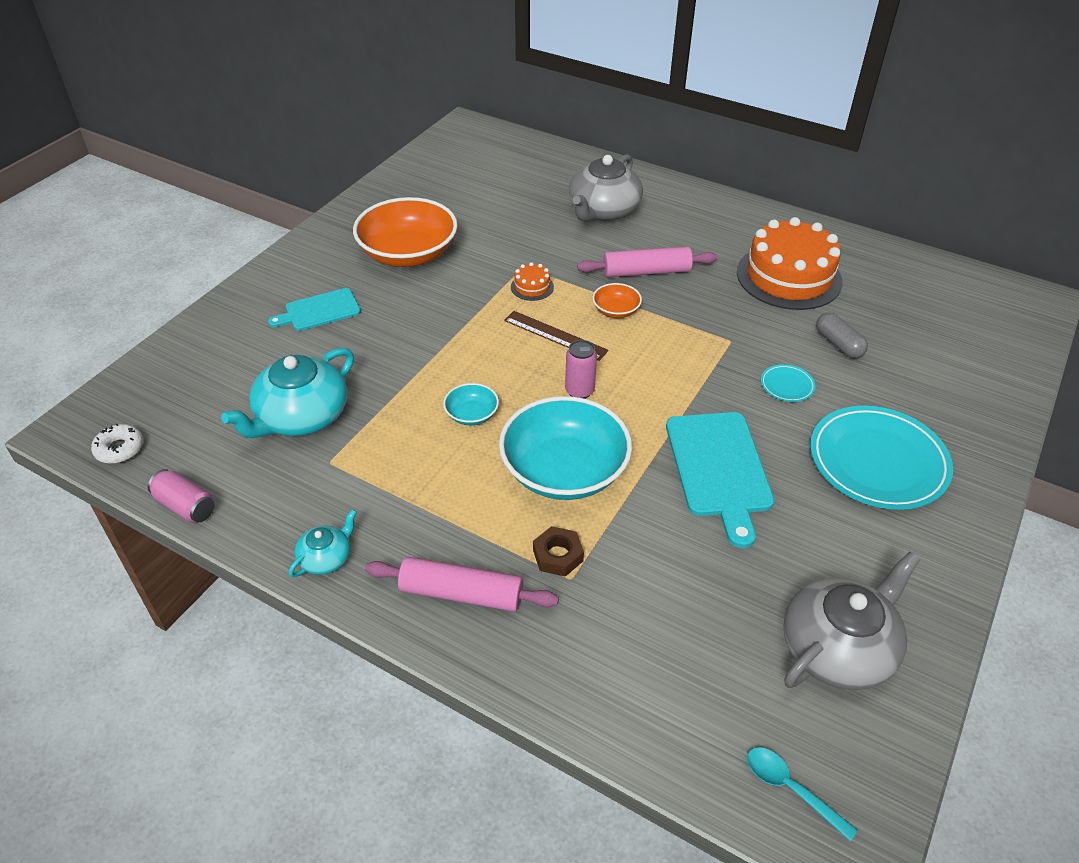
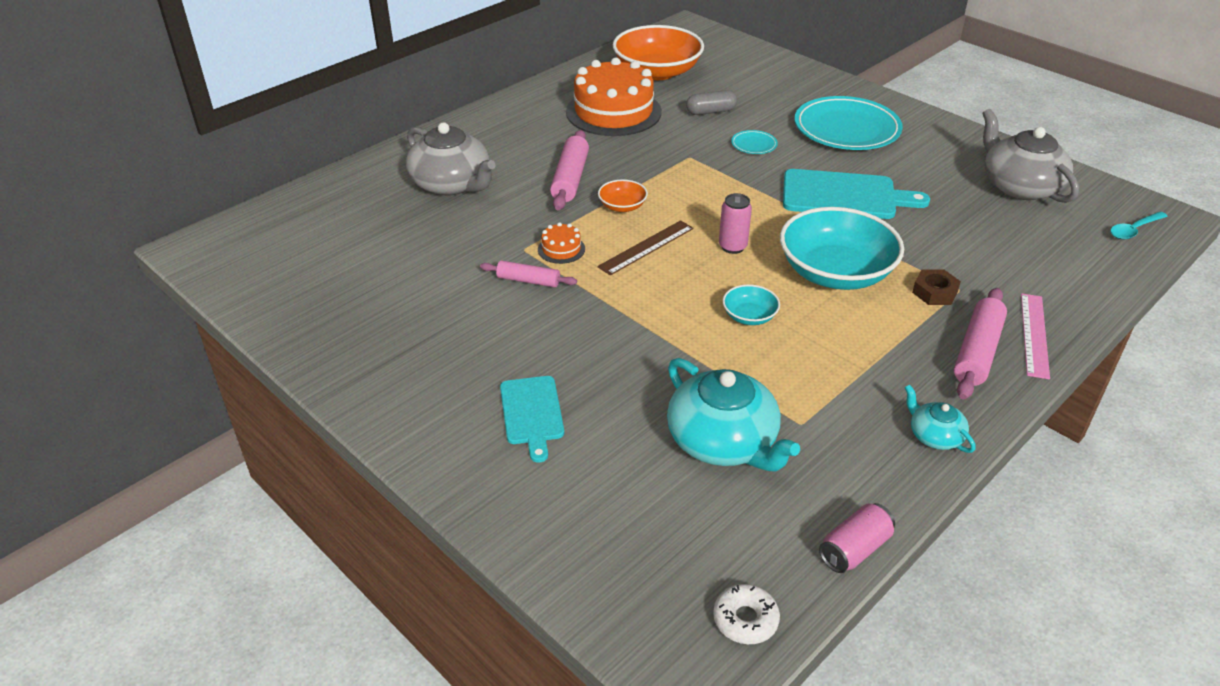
camera: 75 degrees left, 5 degrees down
(408, 253) = (452, 328): orange bowl -> orange bowl (657, 72)
(480, 278) = (528, 281): none -> pink rolling pin
(506, 649) = (1034, 335): none -> pink ruler

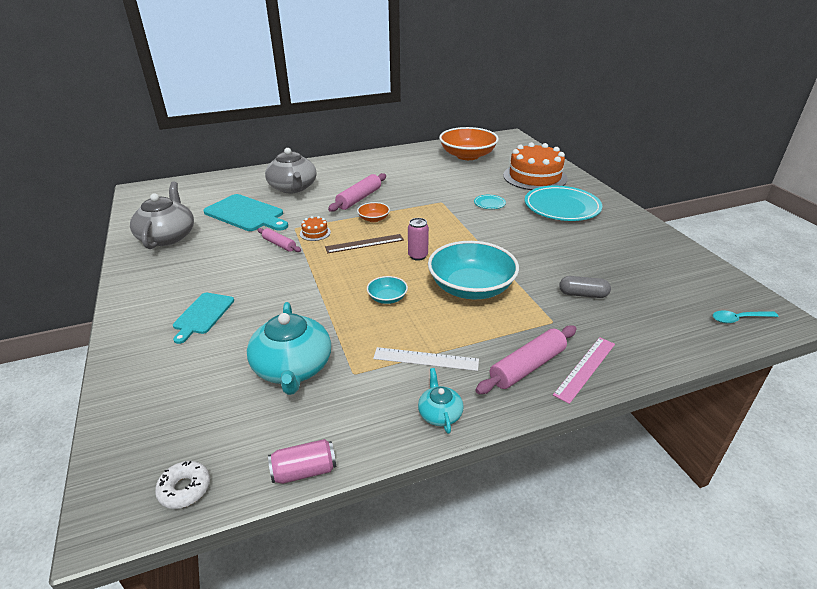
camera: 25 degrees right, 5 degrees down
(613, 112) = (420, 170): orange cake -> orange cake (535, 177)
(711, 112) = (479, 181): grey capsule -> grey capsule (583, 294)
(844, 195) = (522, 244): turquoise cutting board -> turquoise cutting board (246, 214)
(864, 379) = (426, 359): none -> white ruler
(934, 292) = (531, 318): brown nut -> none
(1019, 186) = (663, 267): grey teapot -> grey teapot (167, 236)

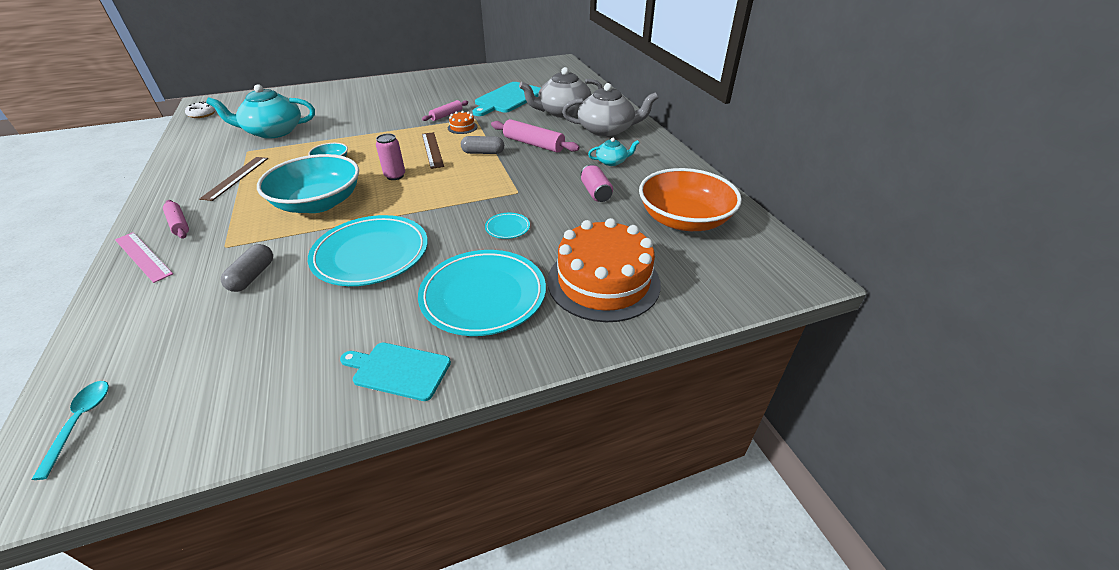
camera: 90 degrees right, 5 degrees up
(167, 236) = (475, 79): grey teapot -> grey teapot (606, 130)
(203, 315) = (358, 101): turquoise cutting board -> turquoise cutting board (398, 370)
(304, 471) = (178, 141): pink can -> pink can (595, 192)
(373, 219) = (483, 153): orange bowl -> grey capsule
(426, 359) = (235, 177): white ruler -> brown ruler
(439, 413) = (173, 182): turquoise teapot -> turquoise teapot (612, 161)
(527, 366) = (179, 224): pink rolling pin -> pink rolling pin, size x0.62
(537, 249) = (371, 254): none -> turquoise plate

